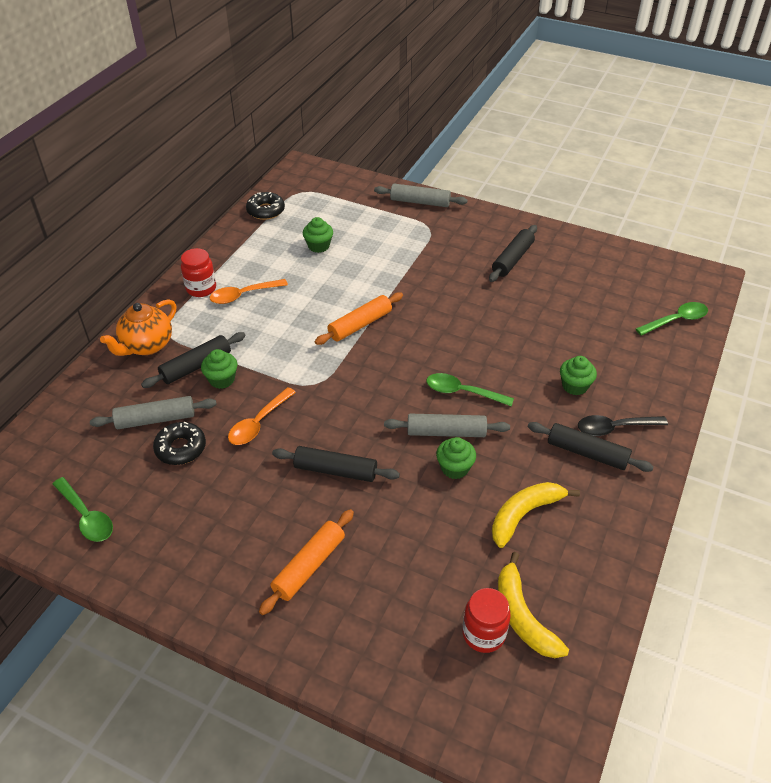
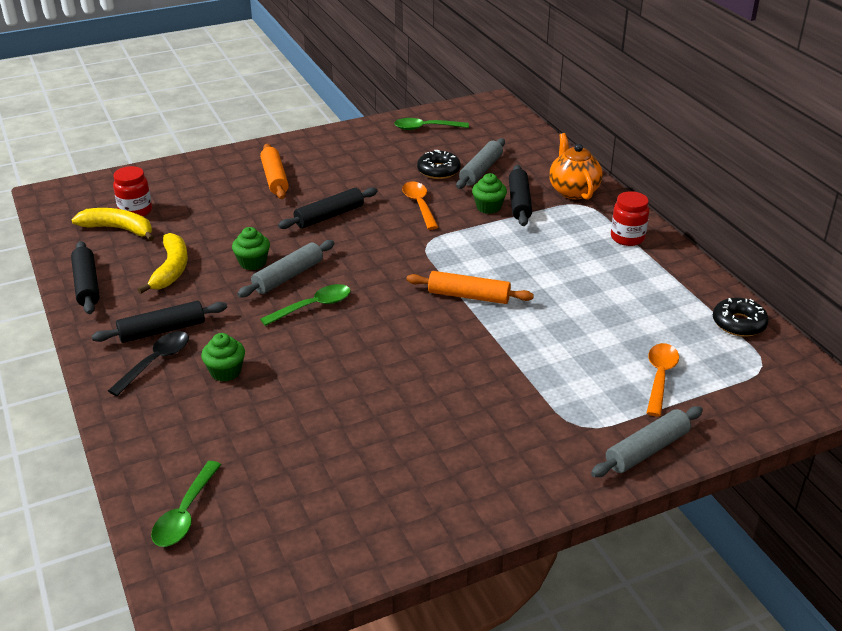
camera: 130 degrees right, 10 degrees down
(243, 295) = (591, 254): orange spoon -> orange spoon (660, 377)
(318, 246) = (628, 329): green cupcake -> none
(360, 325) = (469, 296): orange rolling pin -> orange rolling pin turned 75 degrees counterclockwise
(512, 259) = (444, 455): black rolling pin -> black rolling pin (86, 285)

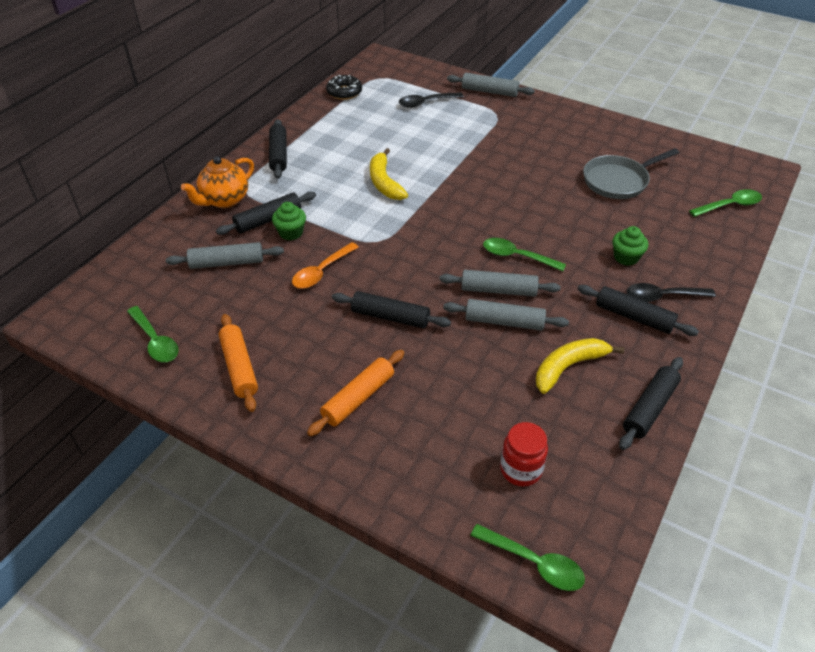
camera: 125 degrees left, 10 degrees up
(82, 189) = (534, 563): none -> green spoon
(119, 229) = (560, 457): yellow banana -> yellow banana (384, 182)
(253, 263) = (504, 322): green cupcake -> grey rolling pin
(335, 447) = (618, 181): none -> grey pan
(438, 171) = (247, 288): black donut -> none
(469, 296) = (424, 193): orange rolling pin -> orange rolling pin (239, 367)
(627, 238) = (279, 154): red jar -> black rolling pin
(660, 377) = (426, 103): orange spoon -> black spoon

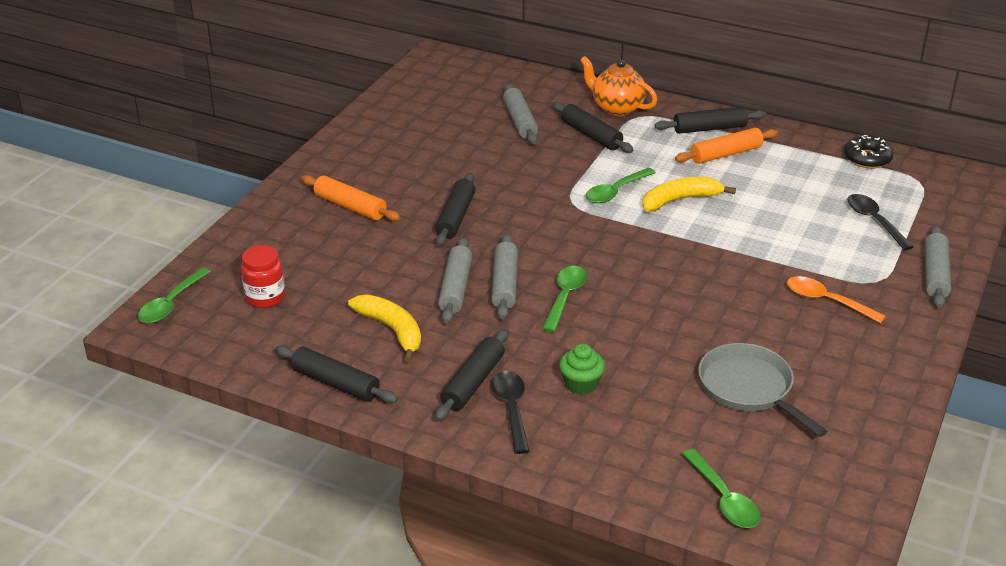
camera: 85 degrees right, 10 degrees down
(155, 341) = (414, 102): green spoon -> green spoon (615, 192)
(239, 367) = (385, 145): orange rolling pin -> orange rolling pin (726, 154)
(291, 232) = (573, 150): green cupcake -> none
(321, 272) = (516, 173): orange spoon -> orange spoon (826, 301)

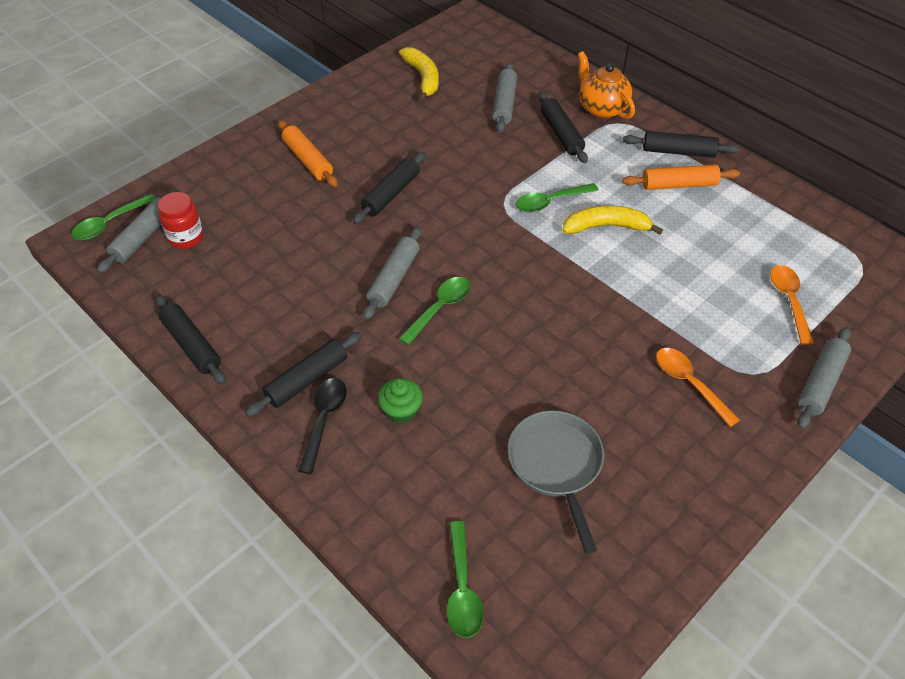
camera: 20 degrees right, 15 degrees up
(392, 330) = (270, 301): yellow banana -> yellow banana (423, 78)
(455, 288) = (348, 271): grey rolling pin -> grey rolling pin (143, 237)
(867, 158) = (820, 224): black donut -> none
(874, 221) = (789, 301): black spoon -> orange spoon

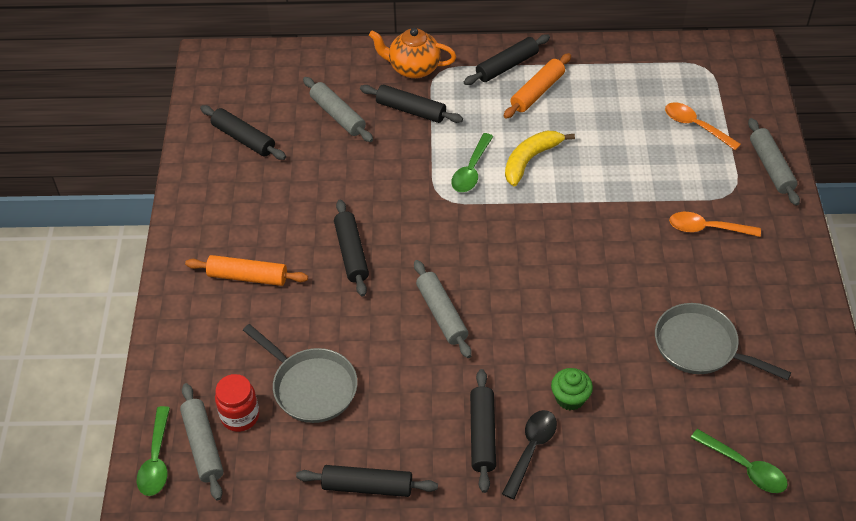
camera: 45 degrees left, 0 degrees up
(249, 255) = (311, 386): none -> grey pan
(324, 420) = (531, 449): black spoon -> black spoon turned 60 degrees clockwise
(423, 78) = (243, 138): yellow banana -> black rolling pin
(440, 308) = (501, 308): green spoon -> none

